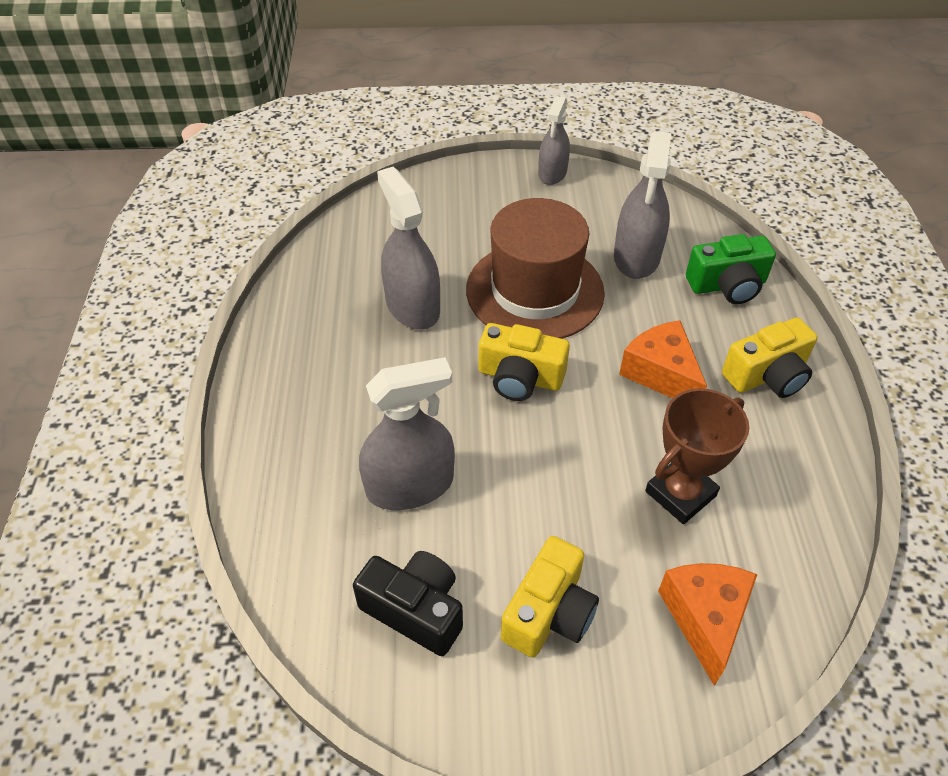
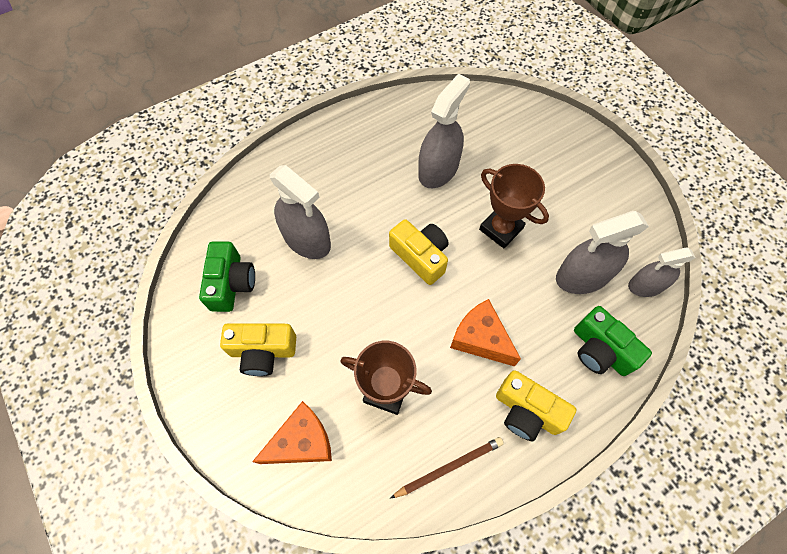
camera: 60 degrees right, 15 degrees up
(415, 610) = (231, 283): black camera -> green camera
(520, 377) = (420, 256): yellow camera -> yellow camera turned 150 degrees clockwise
(534, 291) = (501, 229): brown hat -> brown trophy
(552, 173) = (627, 184): grey spray bottle -> grey spray bottle (646, 285)
(661, 373) = (480, 339): orange cheese -> orange cheese turned 75 degrees counterclockwise
(802, 475) = (449, 467): none -> brown pencil

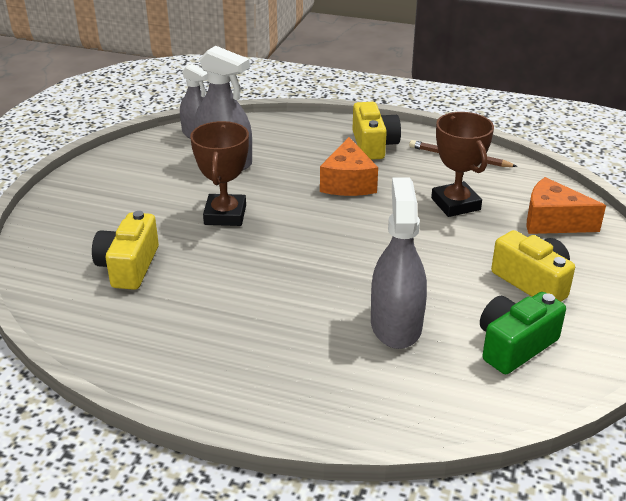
camera: 130 degrees left, 30 degrees down
(420, 256) = (314, 244): yellow camera -> yellow camera (129, 266)
(438, 169) = (194, 282): grey spray bottle -> none
(600, 350) = (282, 135): green camera -> none

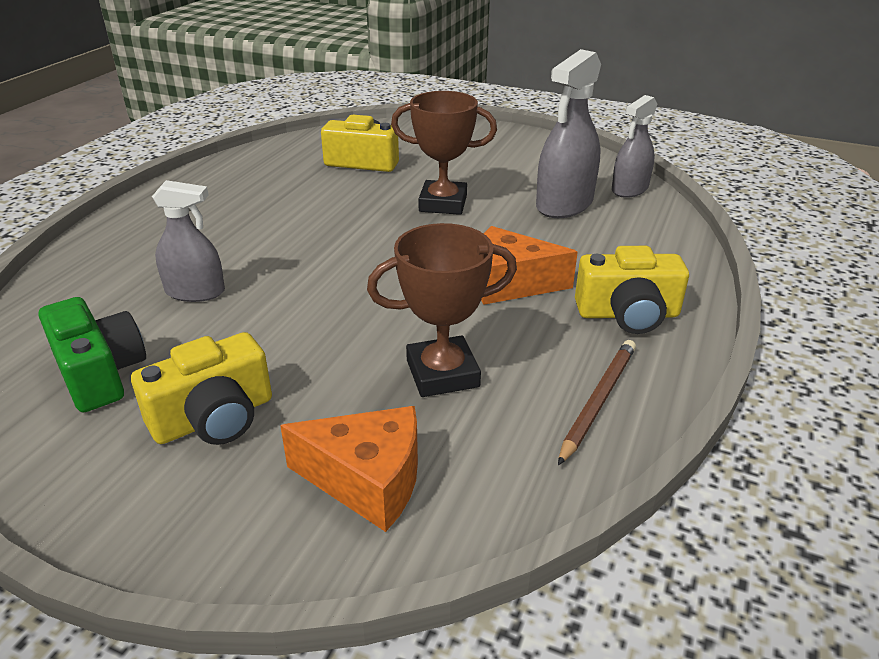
camera: 95 degrees right, 0 degrees up
(396, 325) = (195, 292): grey spray bottle -> grey spray bottle, size x0.65
(553, 221) = (367, 481): orange cheese -> orange cheese turned 75 degrees clockwise

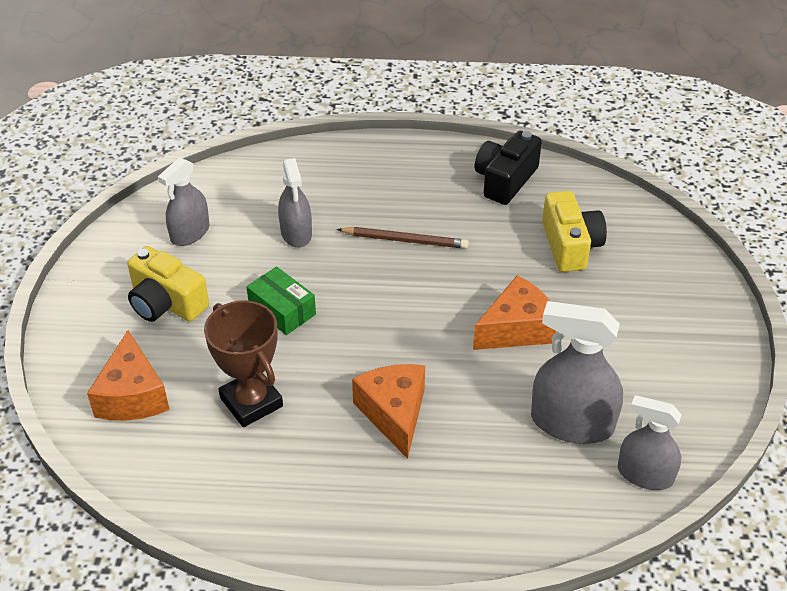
camera: 70 degrees right, 10 degrees up
(100, 373) = (190, 233): green camera -> grey spray bottle
(252, 169) = (505, 180): none -> black camera
(311, 324) = (282, 310): none -> green box
(443, 203) = (516, 329): brown trophy -> orange cheese
(598, 401) = (251, 502): brown pencil -> brown pencil (405, 240)
(628, 314) = (381, 506): yellow camera -> none

